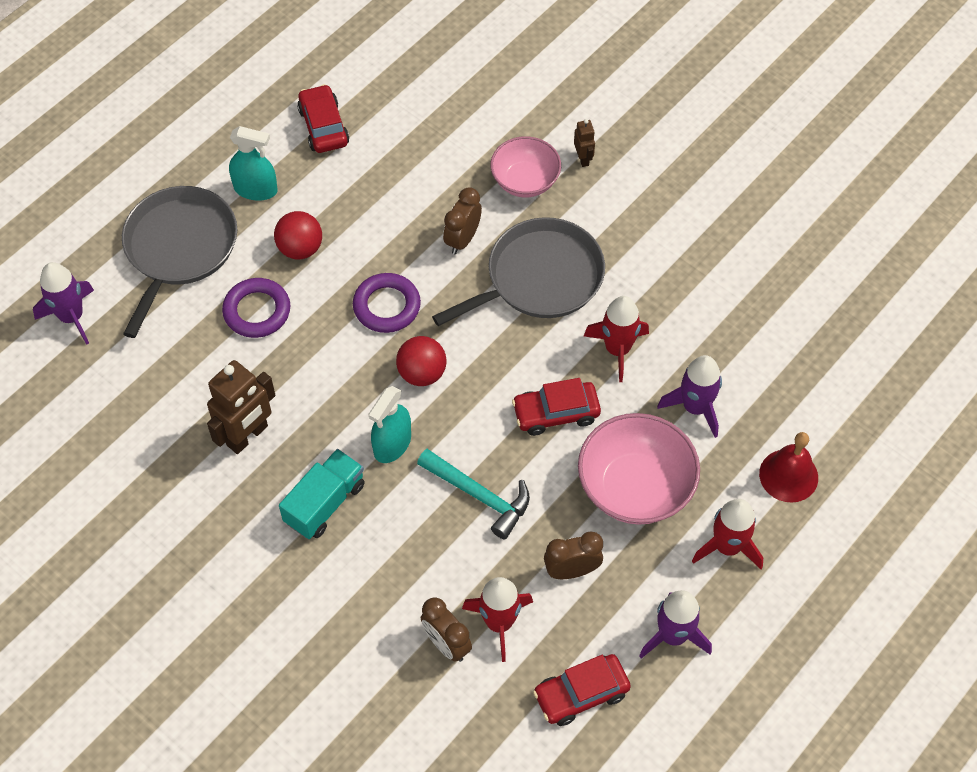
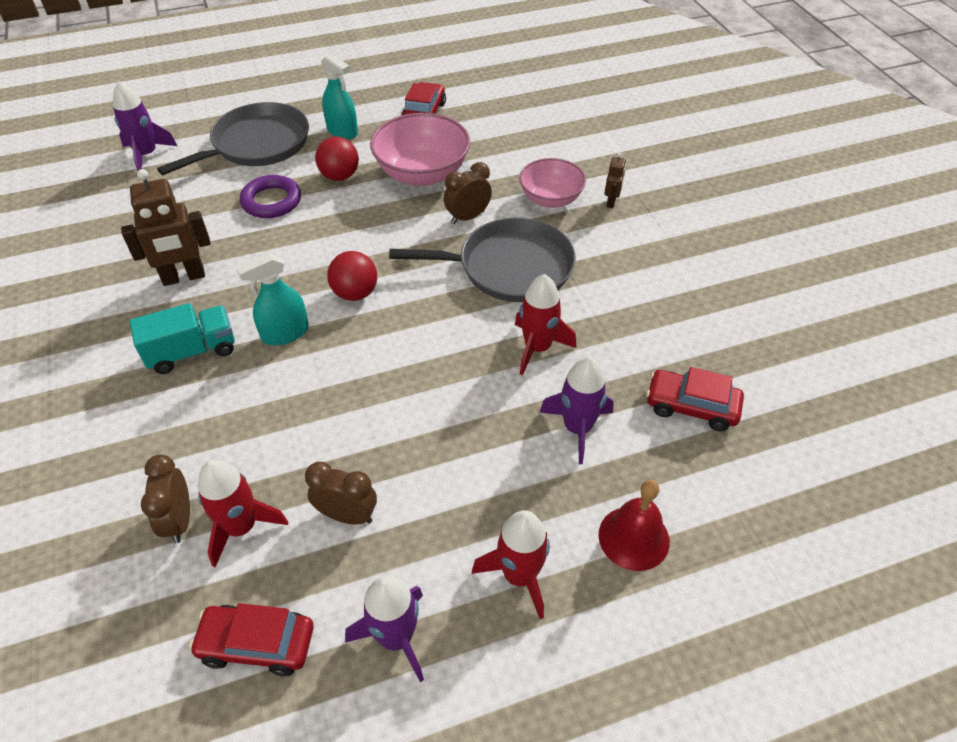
camera: 30 degrees right, 10 degrees down
(387, 306) = (369, 236): purple ring -> none
(479, 496) = (320, 407): turquoise hammer -> none
(556, 413) = (442, 373): red car -> red car (691, 406)
(635, 487) = (466, 470): pink bowl -> pink bowl (422, 174)

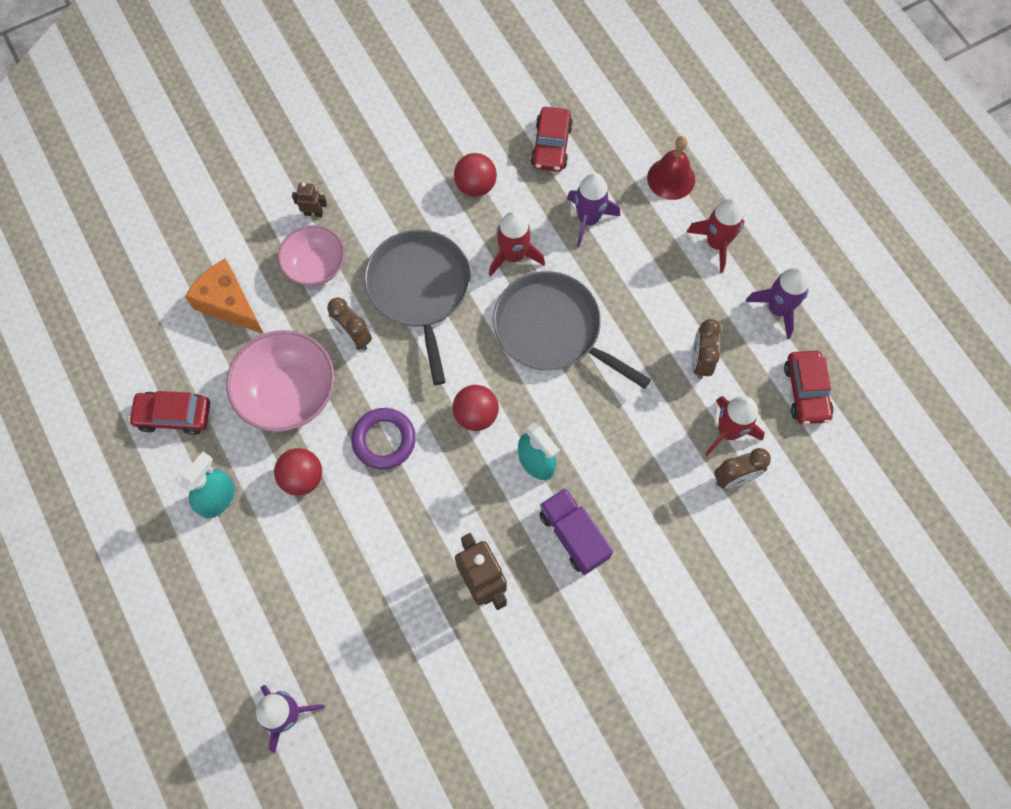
camera: 100 degrees left, 20 degrees up
(192, 351) = (573, 535): turquoise truck -> purple truck
(257, 144) = (253, 589): grey pan -> grey pan (552, 330)
(271, 201) = (354, 536): purple ring -> purple ring (384, 440)
(522, 146) = (228, 303): none -> orange cheese
(635, 327) = (475, 186): none -> red ball

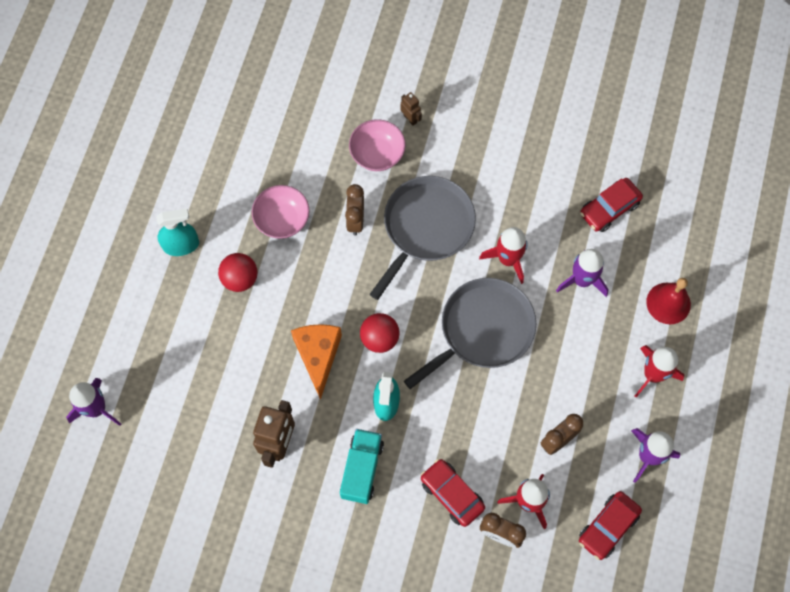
camera: 45 degrees right, 0 degrees up
(174, 415) = (205, 172): red car -> red car (452, 494)
(228, 303) = (303, 131): orange cheese -> orange cheese (318, 356)
(288, 394) = (282, 220): pink bowl -> pink bowl, size x0.65
(384, 440) = (309, 301): purple ring -> none
(475, 186) = (531, 191): red ball -> none
(552, 330) = (482, 330): grey pan -> grey pan turned 60 degrees clockwise
(573, 535) = (362, 469): purple truck -> turquoise truck

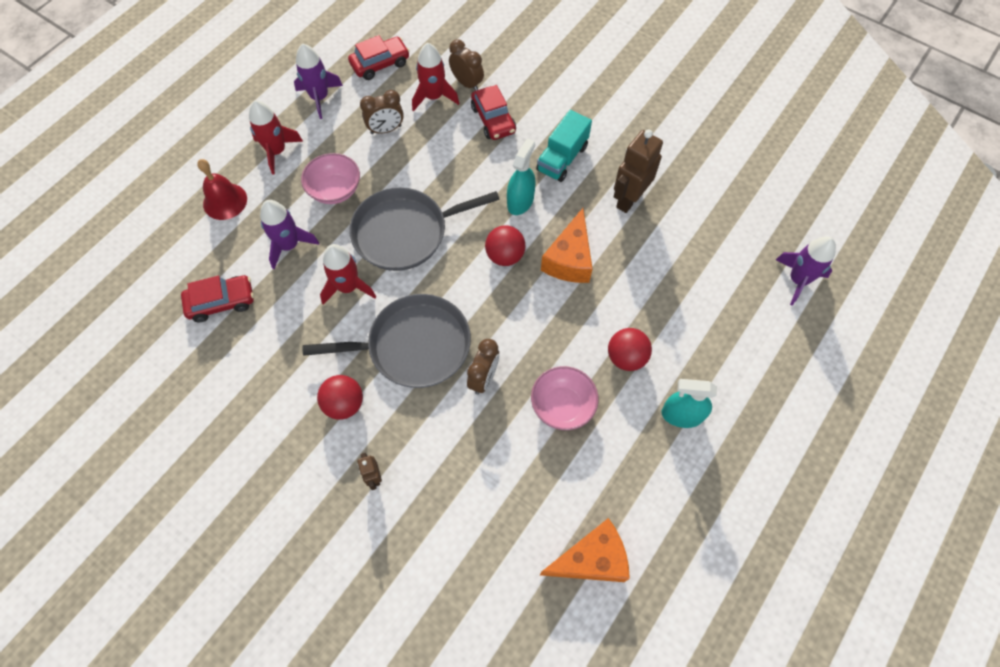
camera: 160 degrees left, 5 degrees down
(226, 118) = (591, 559): none -> orange cheese
(377, 154) = (430, 446): pink bowl -> pink bowl (335, 190)
(426, 227) = (413, 346): grey pan -> grey pan turned 150 degrees counterclockwise
(460, 162) = (344, 404): none -> red ball

